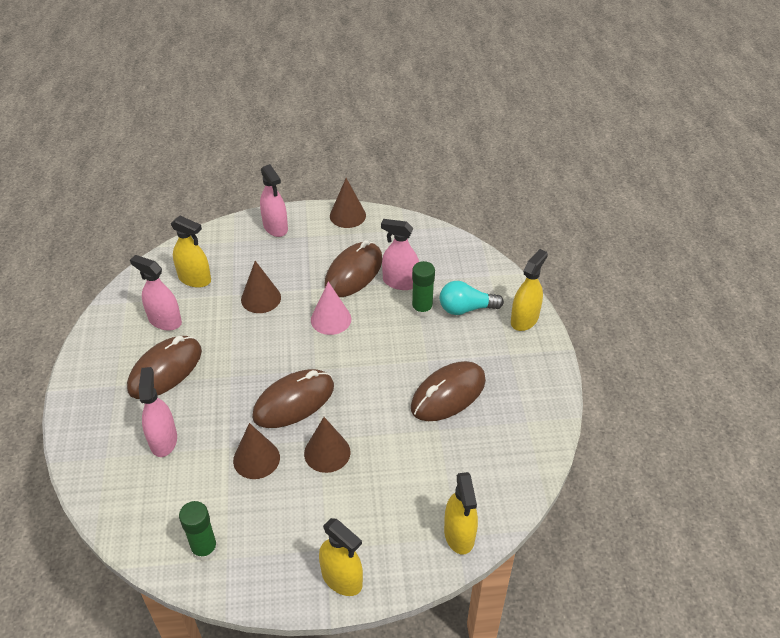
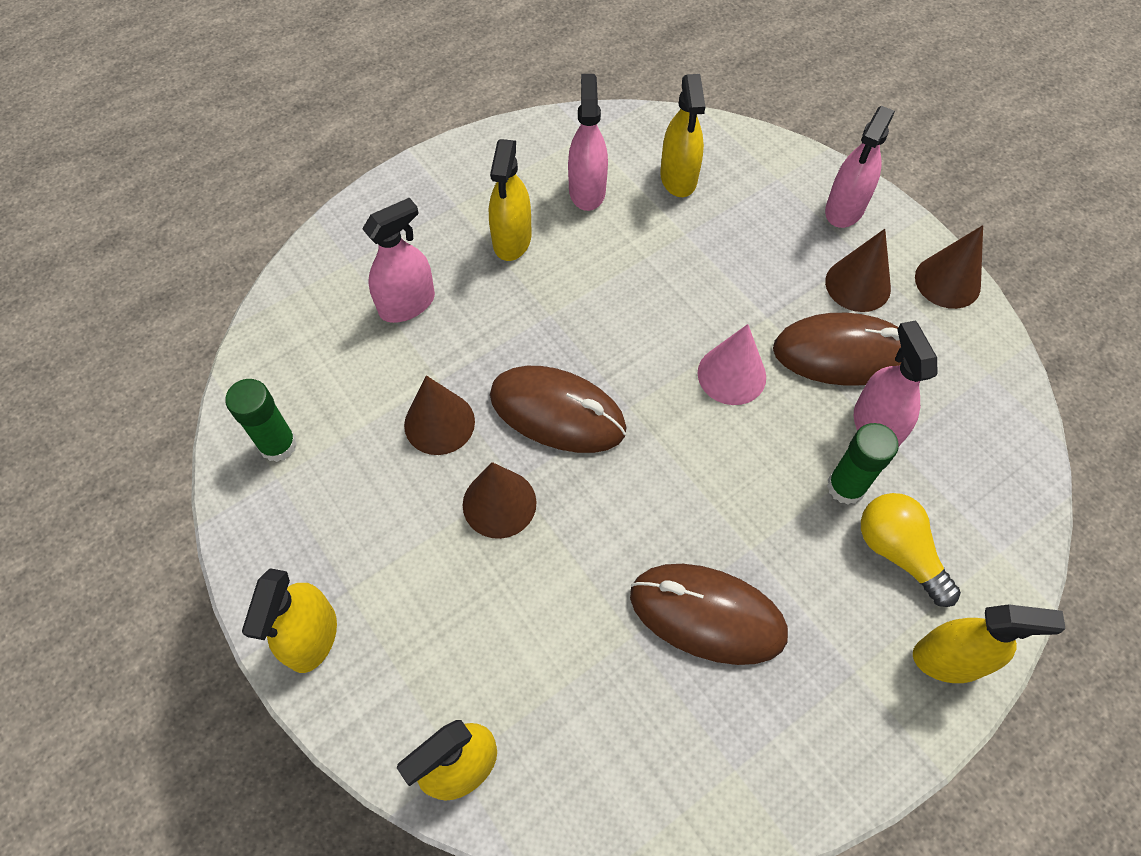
camera: 60 degrees right, 15 degrees up
(165, 370) = (512, 239): brown mouse -> yellow spray bottle
(261, 298) = (703, 269): brown cone -> brown cone (858, 285)
(466, 308) = (898, 552): turquoise light bulb -> yellow light bulb

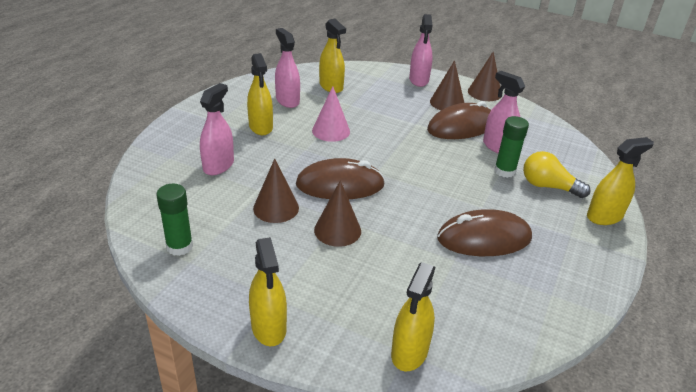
camera: 30 degrees left, 25 degrees down
(731, 375) = (417, 147): pink cone -> pink cone (331, 131)

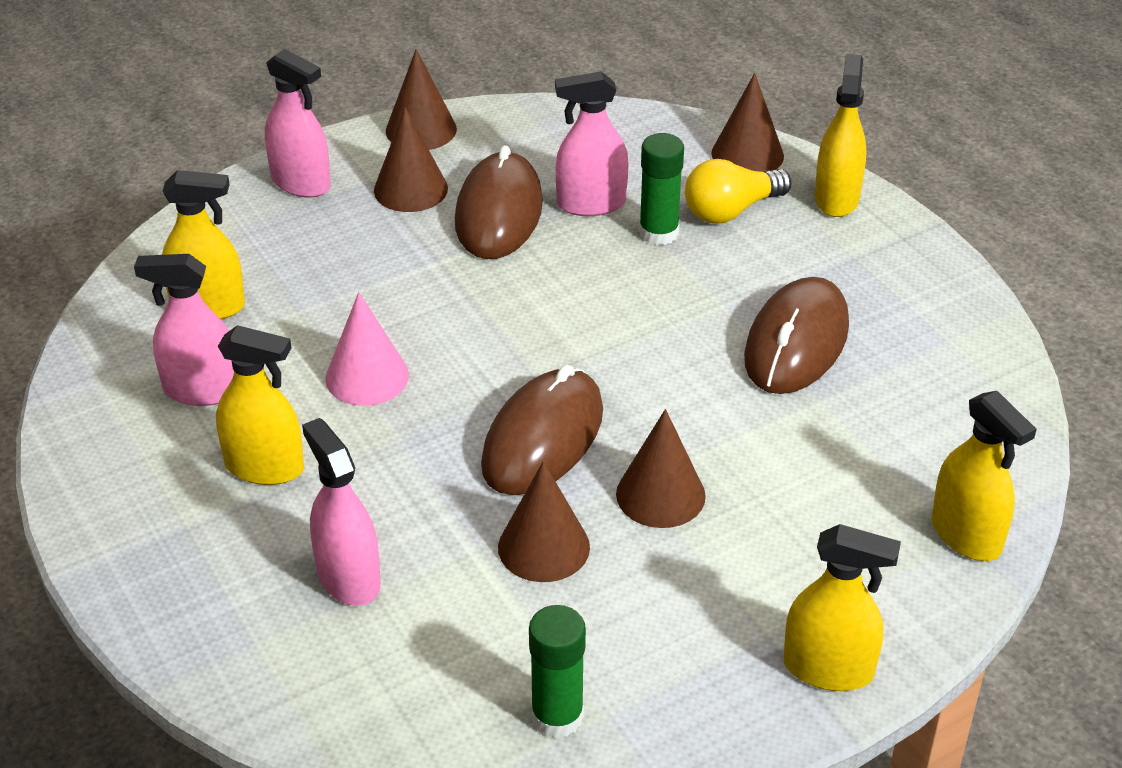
camera: 55 degrees left, 5 degrees up
(594, 178) = (747, 154): none -> brown cone

